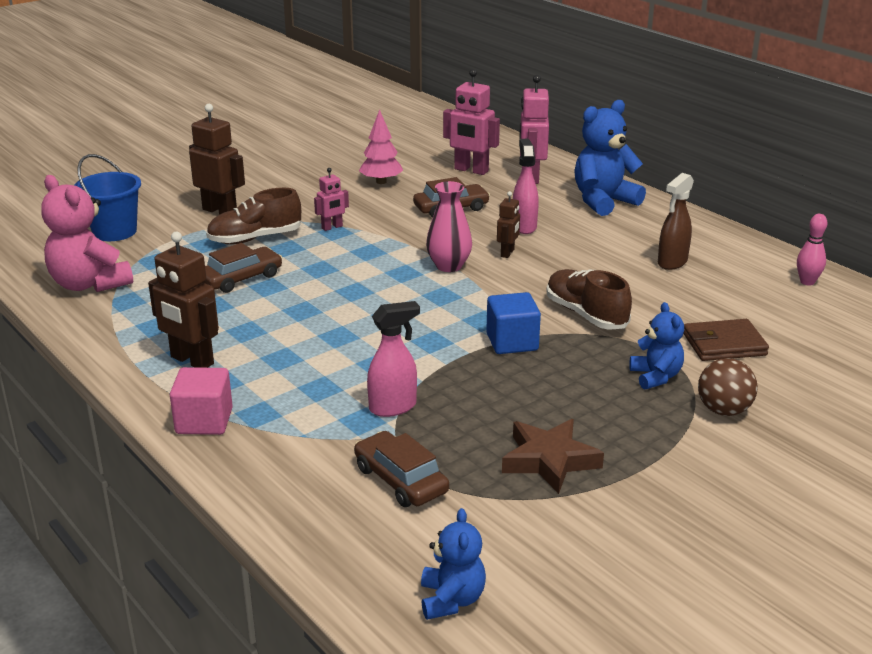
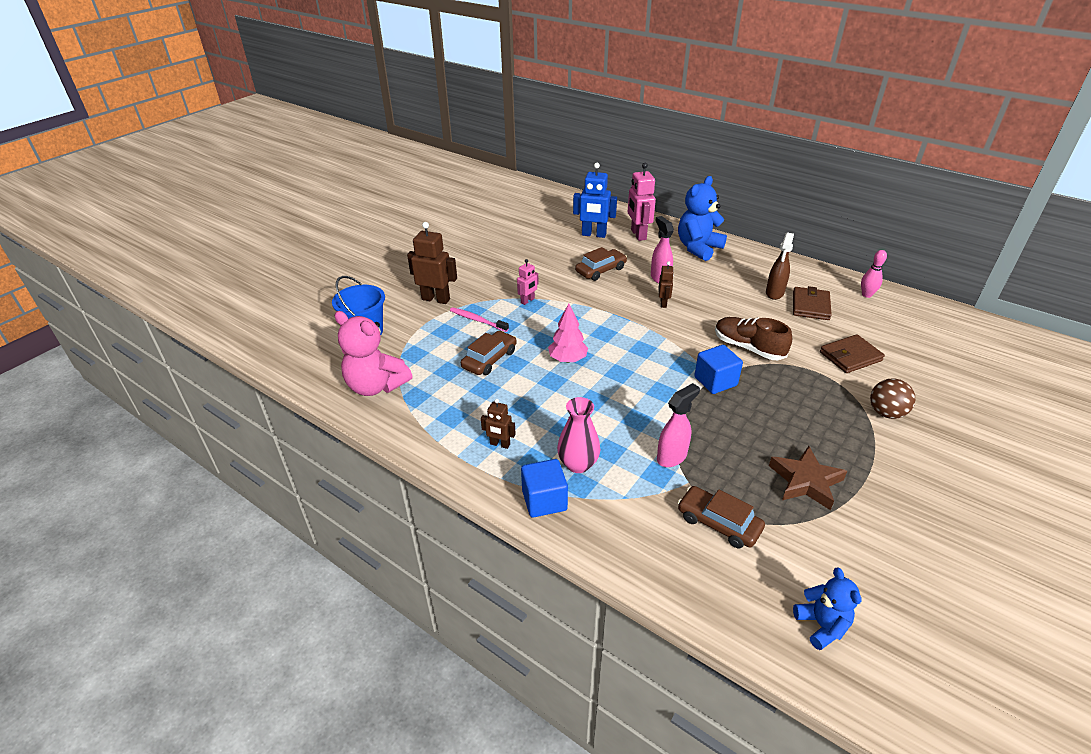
camera: 15 degrees left, 10 degrees up
(192, 361) = (500, 444): brown robot -> brown robot, size x0.56
(204, 421) = (544, 500): pink cube -> blue cube
(255, 238) = (477, 320): brown shoe -> pink toothbrush
(381, 182) = (537, 254): pink tree -> pink tree (567, 359)
(449, 266) = (631, 321): pink vase -> pink vase (578, 464)
(471, 170) = (593, 235): pink robot -> blue robot
(656, 377) = (826, 393): blue teddy bear -> none
(712, 283) = (810, 306): none -> brown wallet

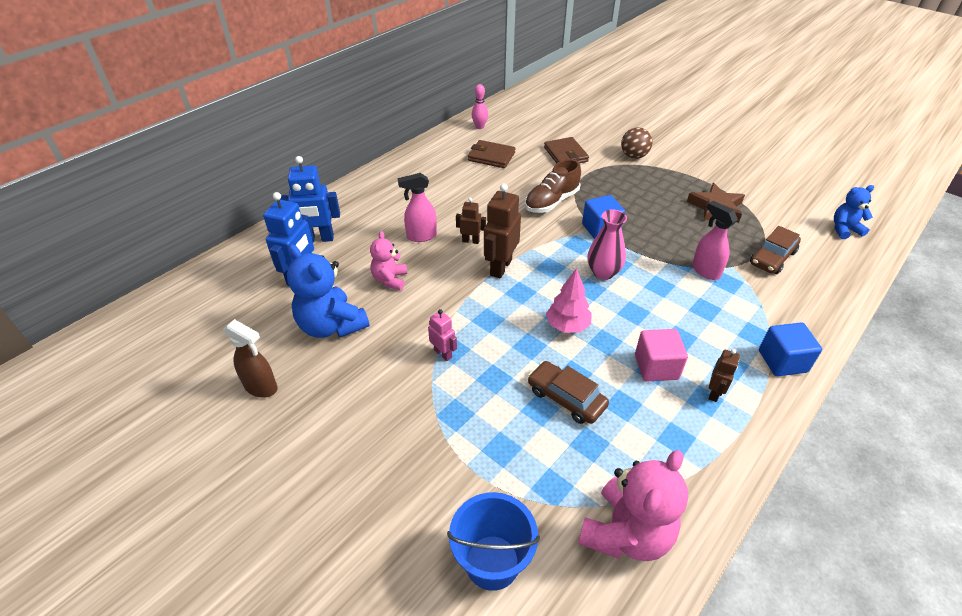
camera: 85 degrees left, 5 degrees up
(436, 299) = (417, 462): brown robot -> brown robot (500, 267)
(477, 320) = (480, 409): pink toothbrush -> none
(527, 410) = (656, 367): none -> pink cube
(578, 464) = (729, 333): pink vase -> pink vase (603, 272)
(601, 270) = (390, 280): brown car -> pink teddy bear
(638, 235) = (318, 239): pink robot -> blue robot
(698, 248) = (368, 200): blue teddy bear -> blue teddy bear (331, 326)
(774, 293) = (467, 170): brown spray bottle -> brown spray bottle (261, 387)

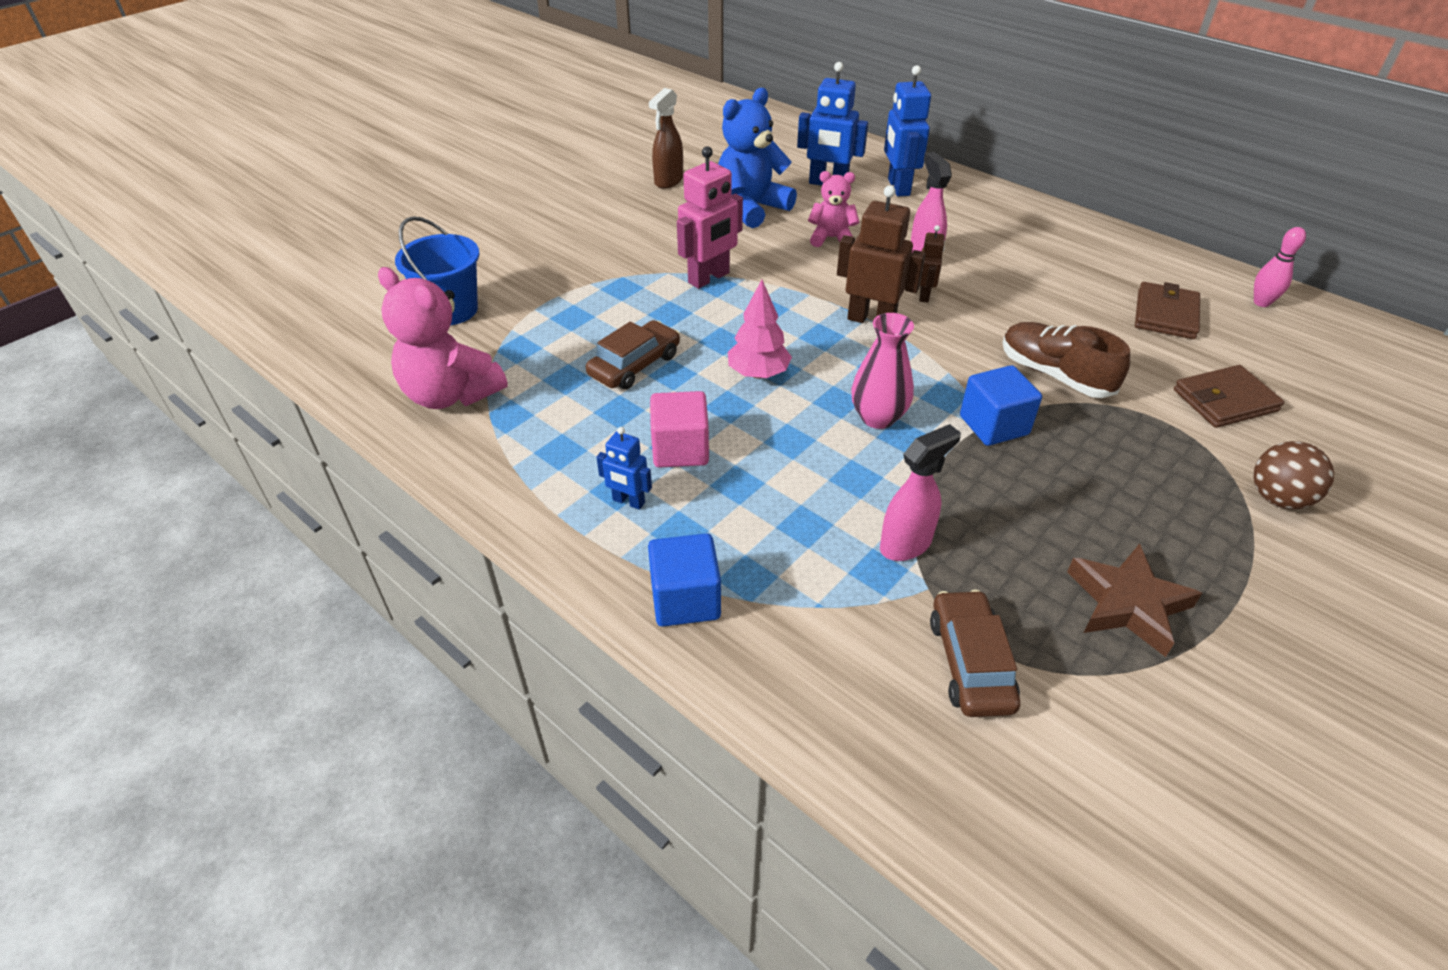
camera: 90 degrees right, 0 degrees up
(443, 353) = (709, 278): pink robot -> pink robot, size x1.80
(714, 393) = (628, 501): brown robot -> blue robot
(772, 258) = (970, 662): brown car -> brown car turned 45 degrees clockwise
(844, 229) = (1130, 861): blue teddy bear -> none

